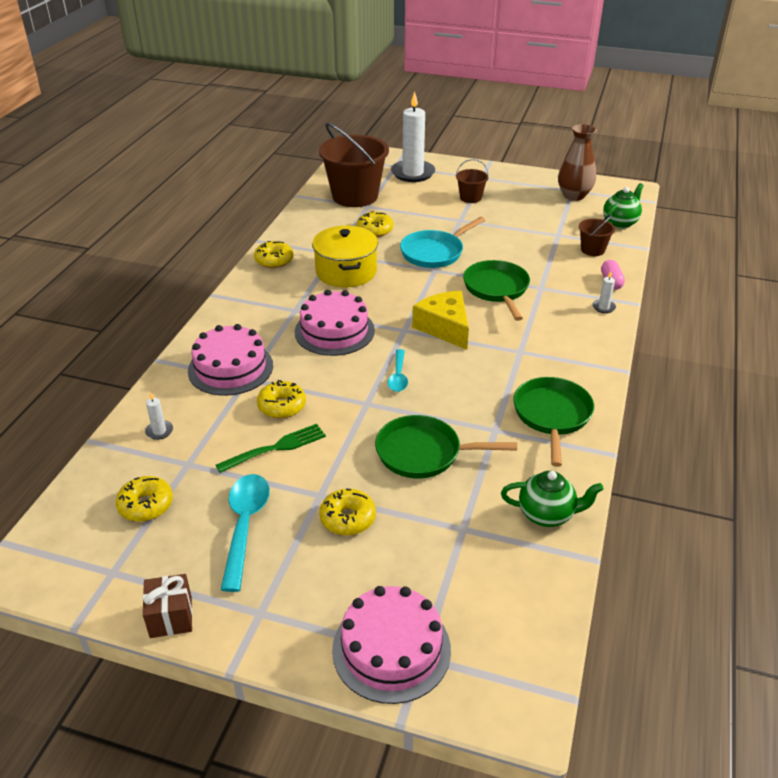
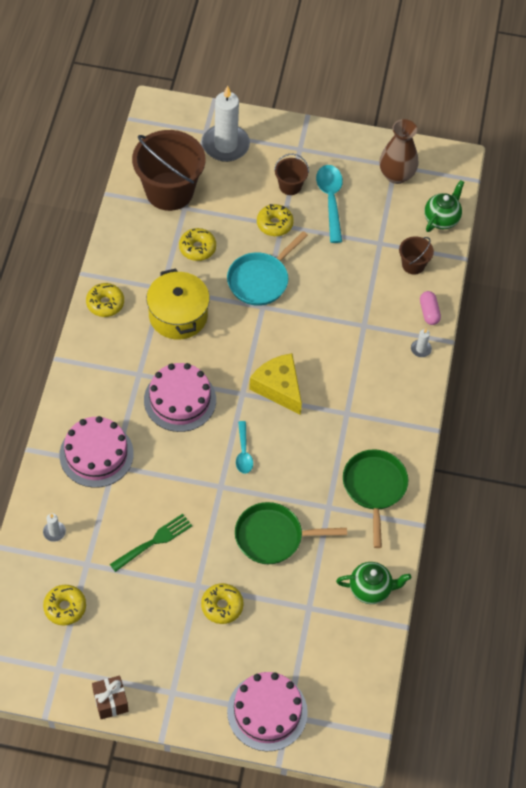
camera: 10 degrees left, 20 degrees up
(245, 526) = (145, 620): turquoise spoon -> turquoise spoon (330, 200)
(282, 406) = (150, 495): yellow donut -> yellow donut (274, 224)
(497, 289) = (323, 331): green pan -> none

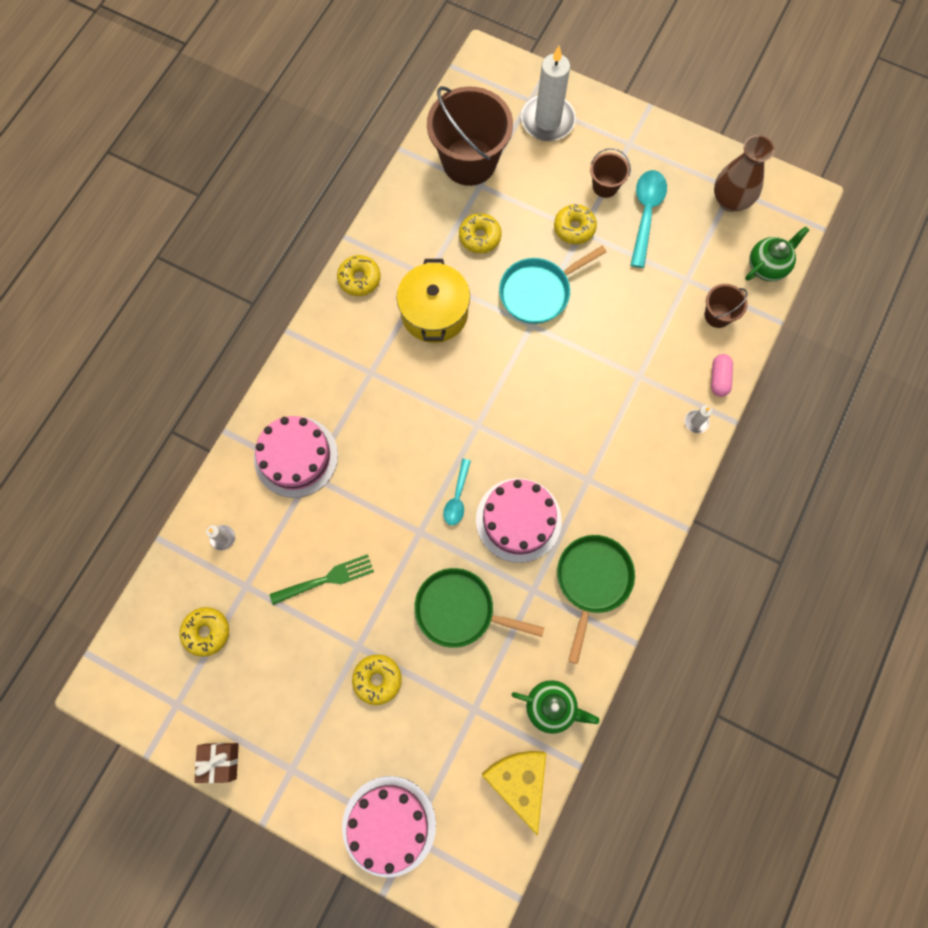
camera: 20 degrees right, 15 degrees up
(180, 400) = (406, 415): pink cake -> pink cake (518, 520)
(278, 387) = (520, 428): yellow cheese -> yellow cheese (519, 781)

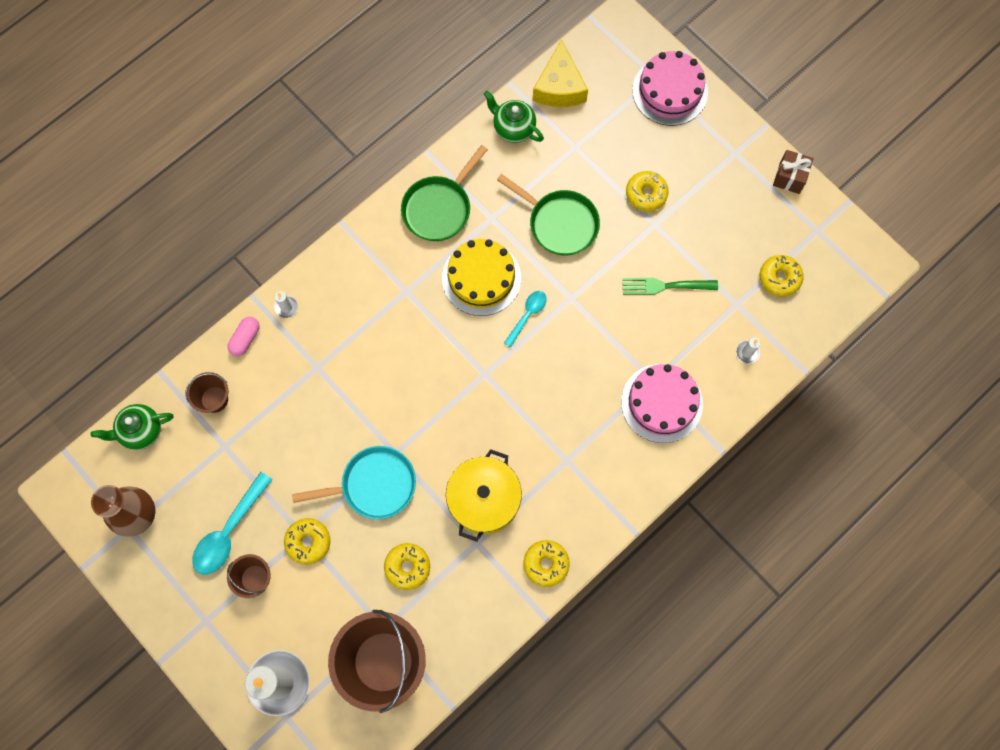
camera: 160 degrees left, 0 degrees up
(518, 520) = (481, 278): pink cake -> yellow cake

